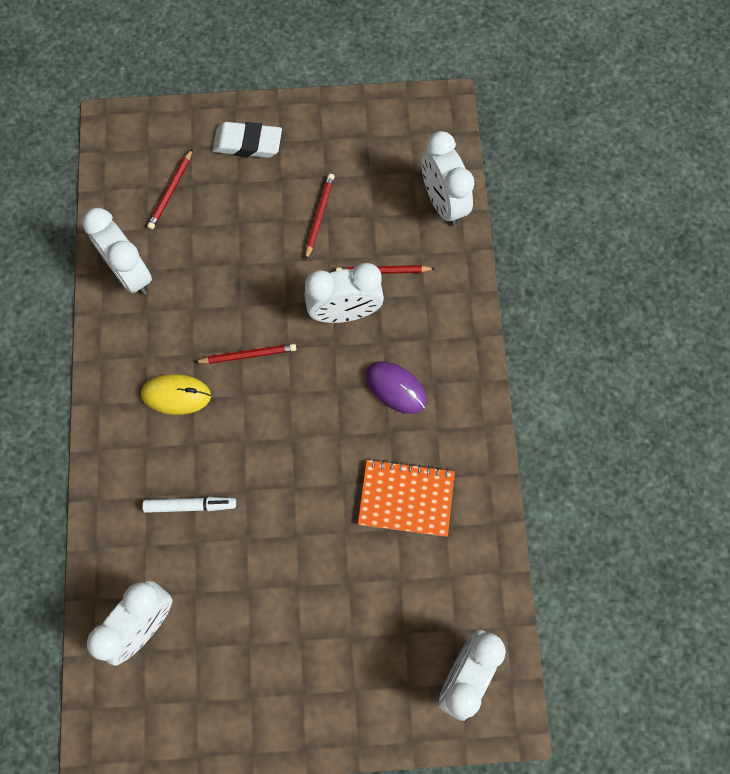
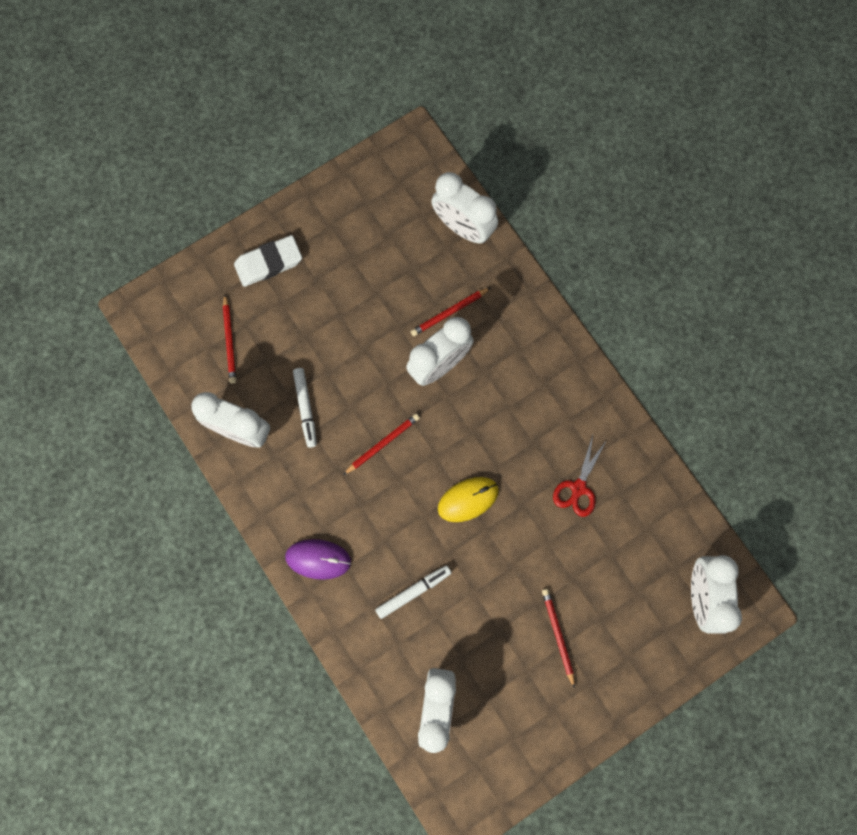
camera: 30 degrees left, 5 degrees up
(176, 395) = (345, 510): yellow mouse -> yellow mouse (468, 499)
(199, 285) = (305, 408): none -> white marker
(319, 216) = (368, 294): red pencil -> red pencil (558, 635)
(396, 388) = (517, 404): purple mouse -> purple mouse (318, 559)
(406, 498) = (578, 488): orange notebook -> red scissors

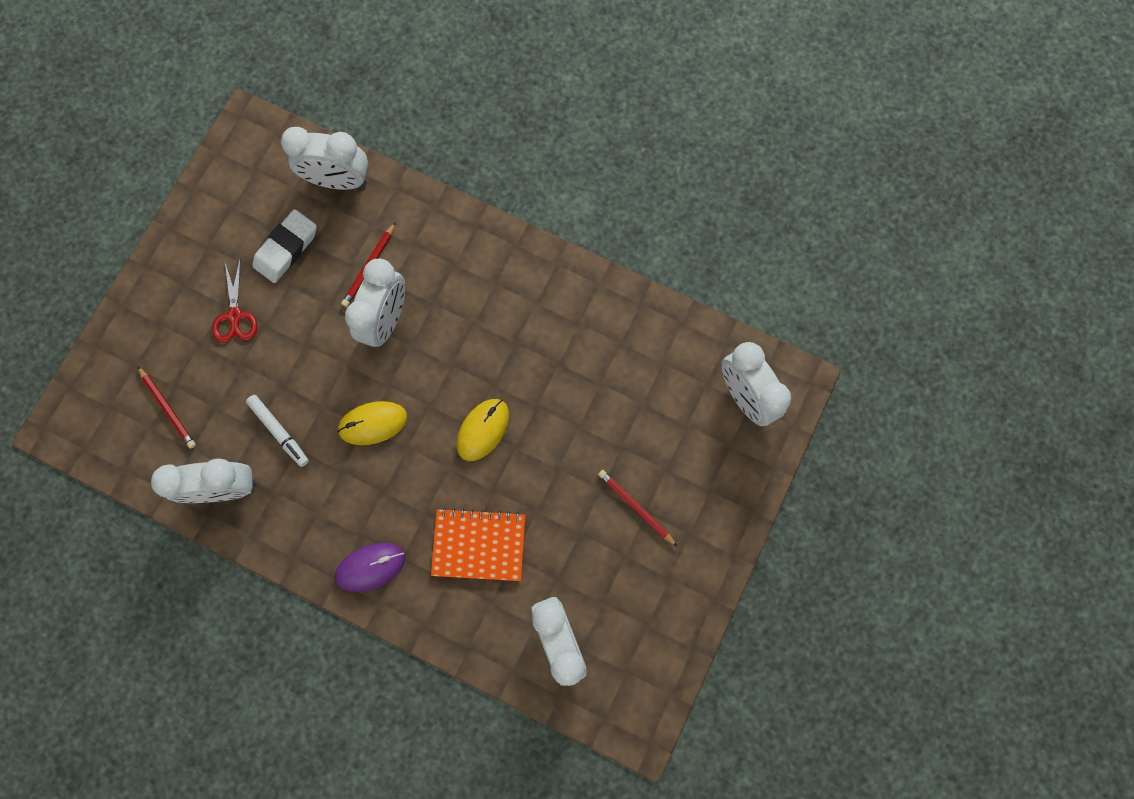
camera: 30 degrees left, 0 degrees up
(269, 263) = (166, 314): white eraser -> white eraser (286, 248)
(382, 444) = (373, 423): red pencil -> yellow mouse
(413, 592) = (479, 545): white marker -> orange notebook
(578, 488) = (579, 361): red scissors -> red scissors (235, 316)

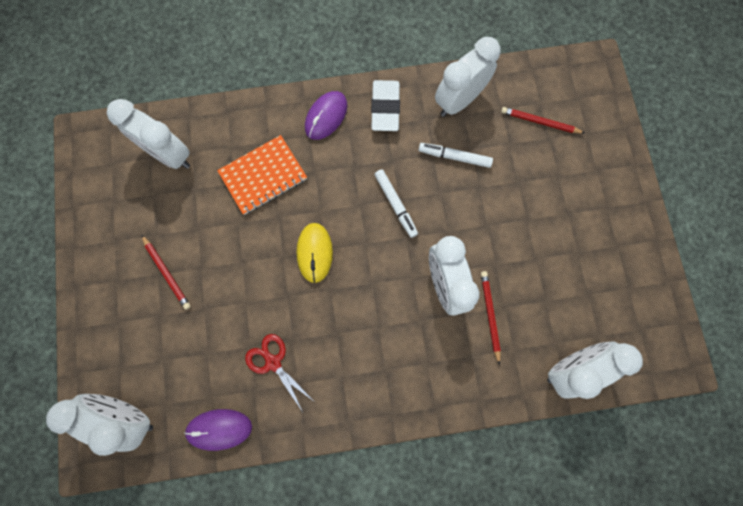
camera: 145 degrees right, 0 degrees up
(235, 316) = (553, 211): red scissors -> red scissors (273, 362)
(286, 248) = (561, 285): white eraser -> white eraser (385, 108)
(373, 423) = (395, 205): yellow mouse -> white marker
(636, 507) = (167, 273): red pencil -> red pencil turned 45 degrees clockwise
(670, 331) = (219, 429): none -> purple mouse

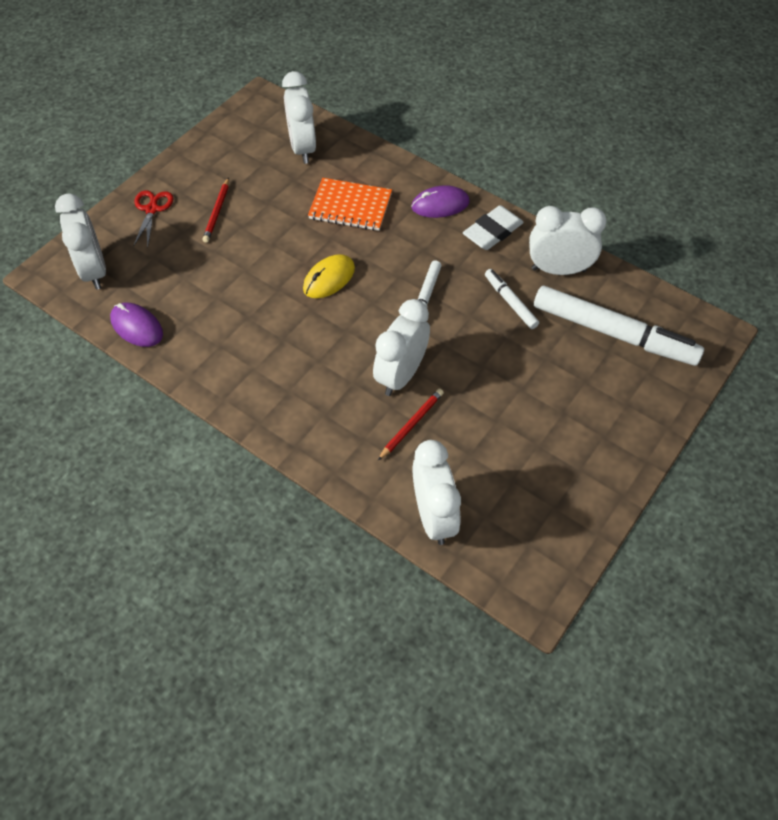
camera: 45 degrees right, 20 degrees down
(273, 362) = (219, 319): red scissors -> red scissors (152, 209)
(540, 122) = (613, 333): red pencil -> white marker
(570, 368) = (434, 516): white clock -> white clock turned 60 degrees clockwise

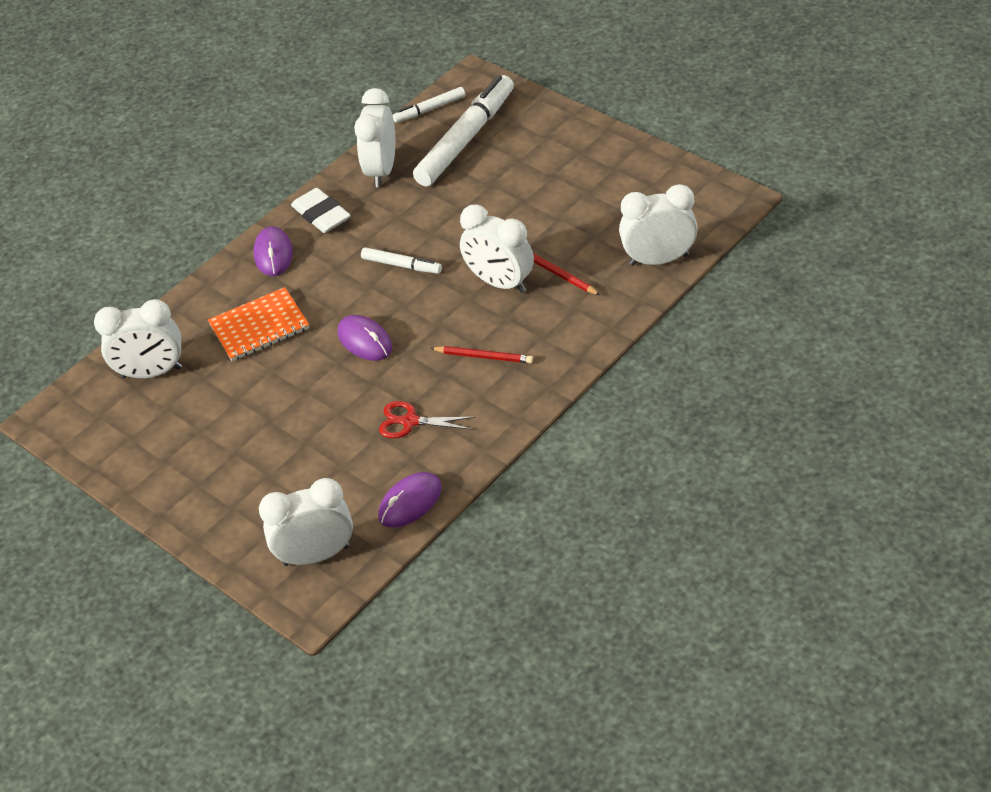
camera: 80 degrees left, 10 degrees down
(152, 209) = (223, 510): red scissors -> red scissors (410, 421)
(217, 212) = (242, 445): red pencil -> red pencil (484, 356)
(329, 279) = (365, 340): yellow mouse -> purple mouse
(350, 206) = (259, 326): orange notebook -> orange notebook turned 45 degrees clockwise
(510, 302) = (418, 205): white marker -> white marker (429, 109)

